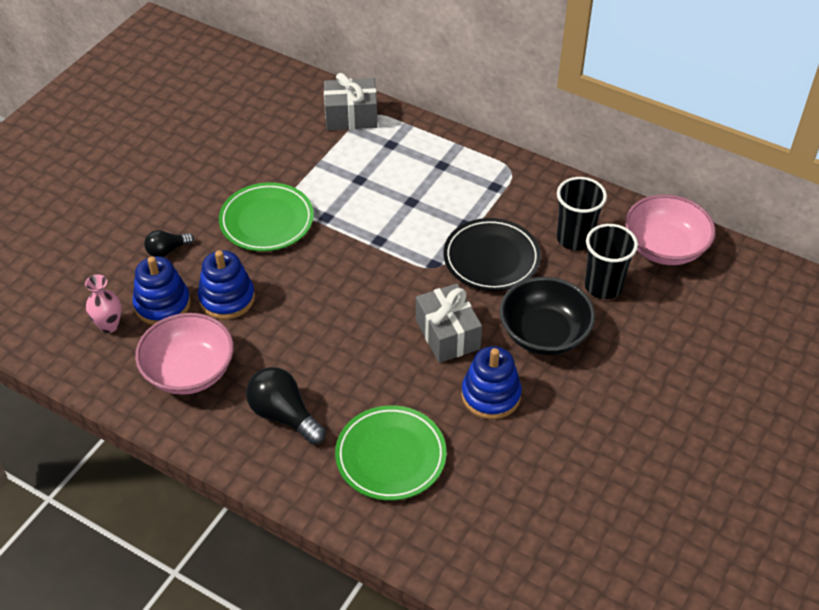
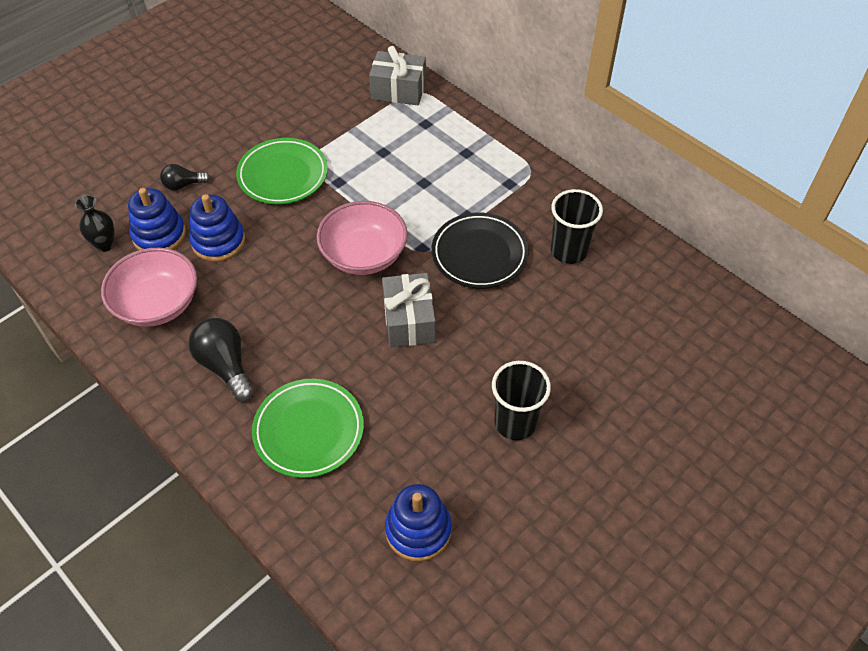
camera: 15 degrees right, 5 degrees up
(109, 325) = (105, 245): pink vase -> black vase
(491, 395) = (428, 391): blue stacking toy -> blue stacking toy (418, 530)
(544, 334) = (503, 341): black bowl -> none
(603, 286) = (580, 305): black cup -> black cup (515, 422)
(664, 248) = (656, 279): pink bowl -> pink bowl (364, 255)

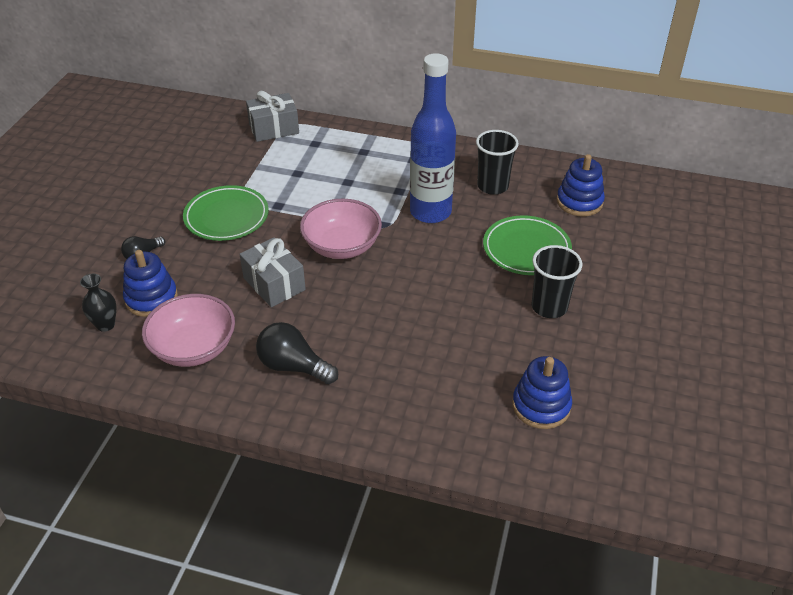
camera: 30 degrees left, 10 degrees down
(218, 241) = (210, 283): blue stacking toy -> blue stacking toy (579, 202)
(309, 430) = (401, 380): green plate -> green plate (526, 249)
(409, 321) = (415, 275): grey gift -> grey gift (274, 284)
(479, 254) = (430, 212): black plate -> blue bottle

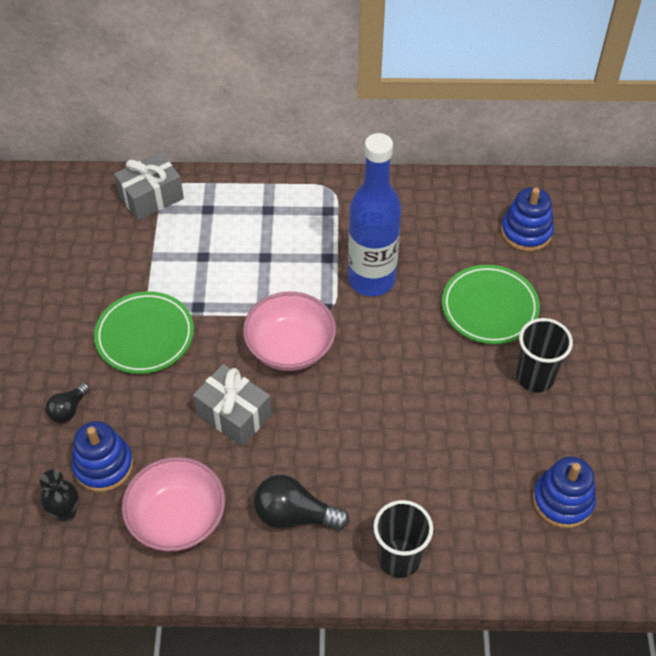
camera: 15 degrees left, 10 degrees up
(492, 186) = (427, 229): black cup -> black cup (399, 558)

